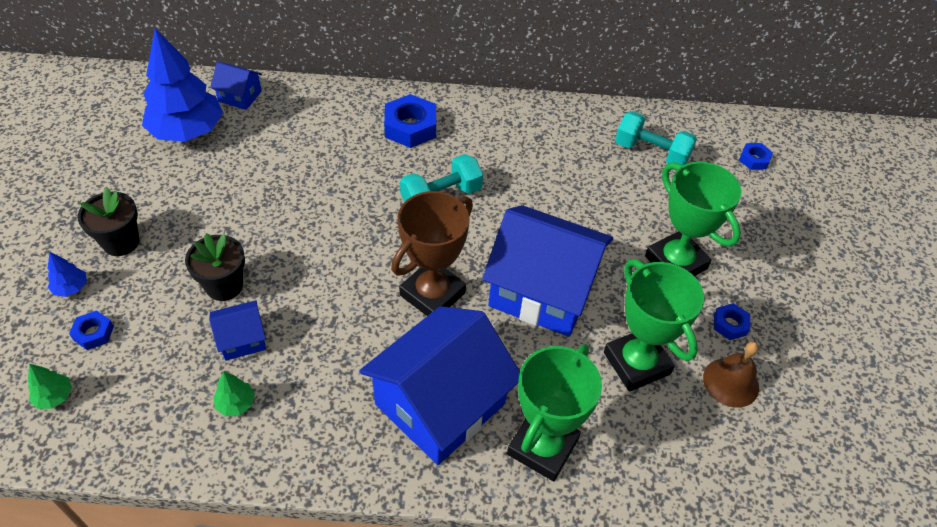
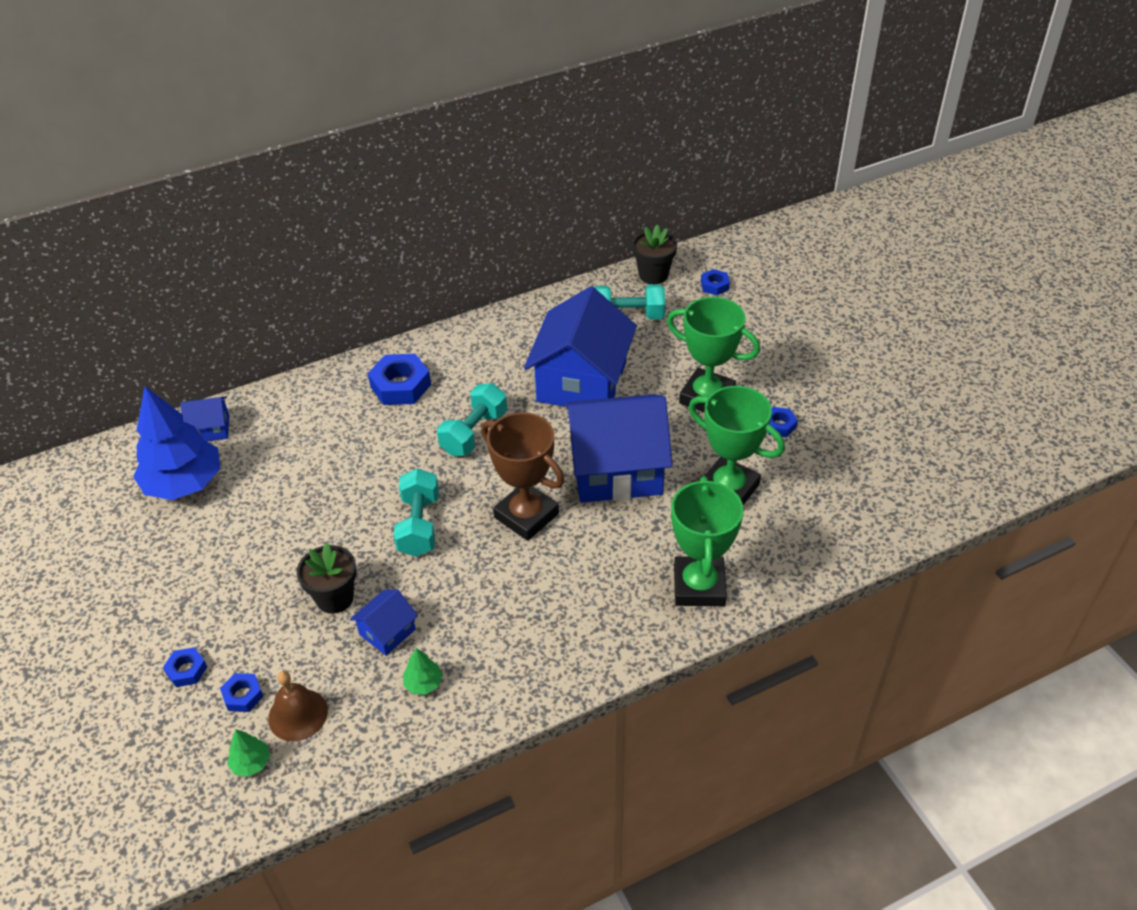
camera: 25 degrees left, 5 degrees down
(71, 288) = (187, 670): blue tree -> blue nut
(121, 242) = (202, 609): black flower pot -> black flower pot (653, 275)
(337, 257) = (419, 525): none -> turquoise dumbbell
(432, 294) = (526, 515): brown trophy -> brown trophy turned 60 degrees counterclockwise
(440, 404) = (596, 596): blue house -> blue house (581, 382)
(731, 382) = (807, 468): brown bell -> brown bell (298, 714)

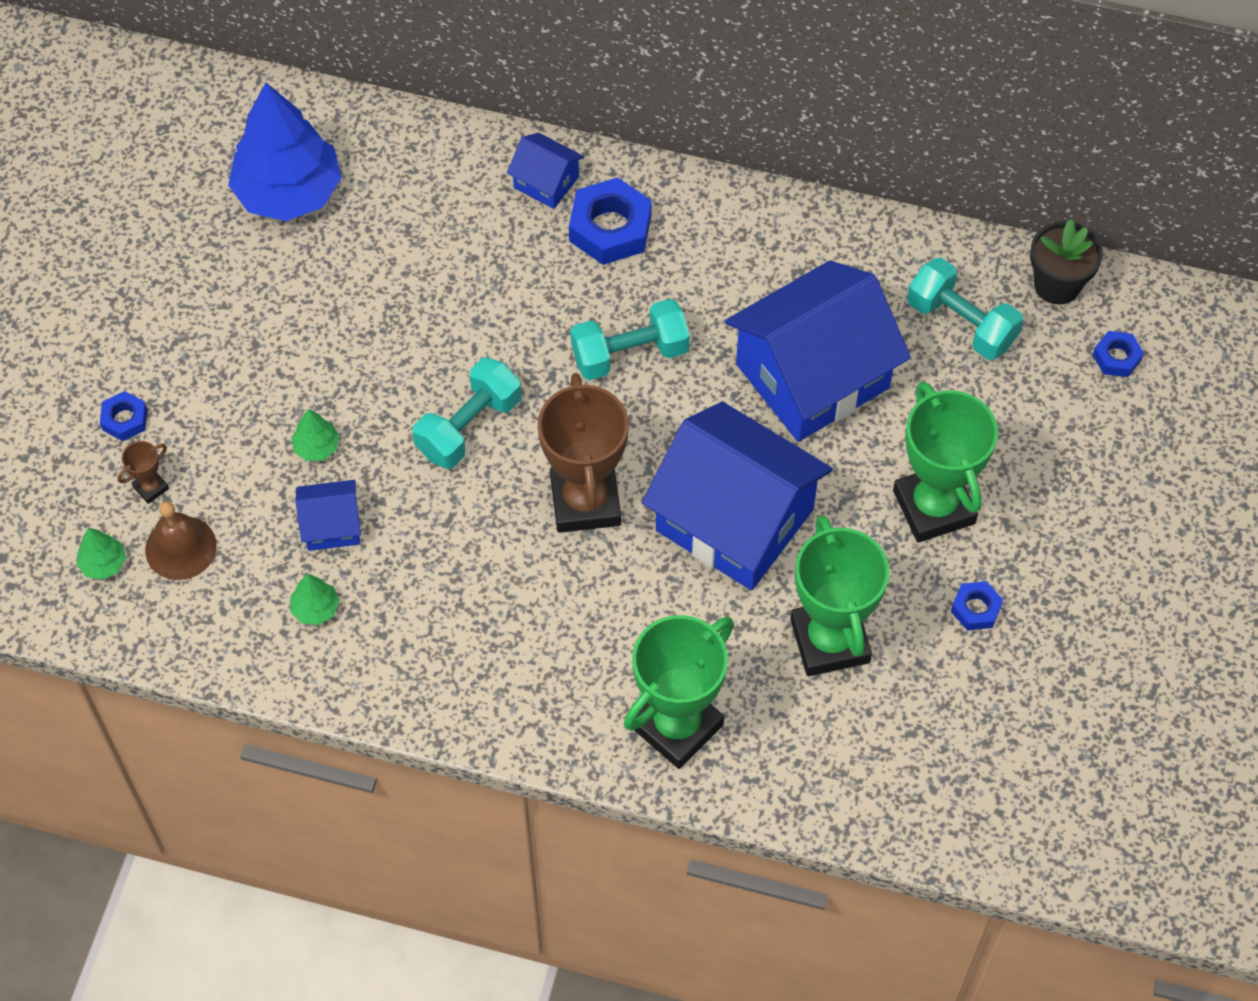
camera: 40 degrees right, 15 degrees up
(211, 429) = (369, 139): blue house -> blue house (546, 182)
(243, 695) = (151, 487): blue nut -> brown trophy
(334, 598) = (317, 447): black flower pot -> green tree

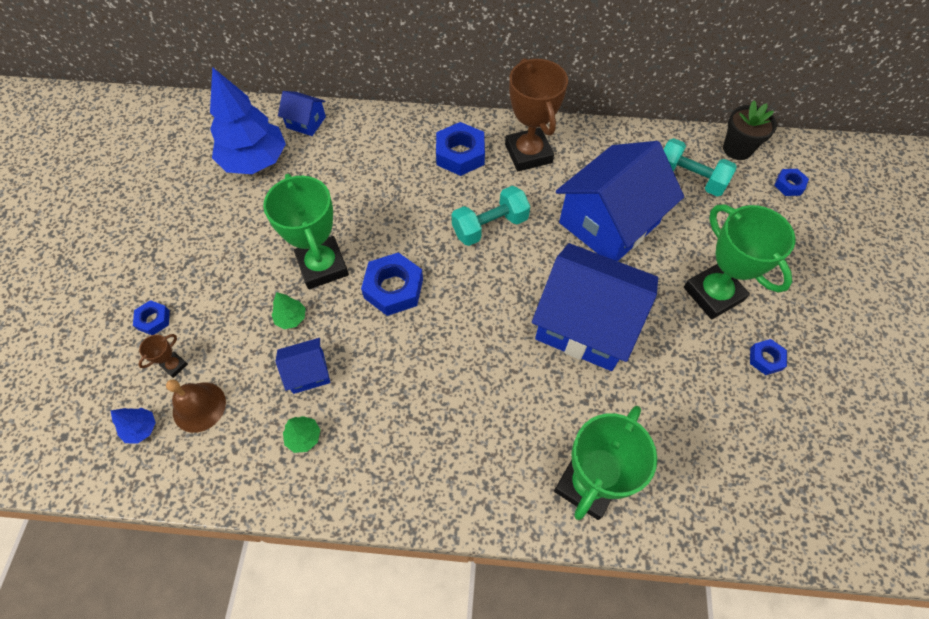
camera: 10 degrees left, 0 degrees up
(103, 563) = (141, 428): green tree -> blue tree
(469, 426) = (393, 288): turquoise dumbbell -> blue nut
(546, 182) = (415, 134): blue house -> blue house (306, 122)
(585, 501) = (482, 327): brown trophy -> brown trophy (528, 153)
(830, 641) = (676, 399): green trophy -> green trophy (322, 266)

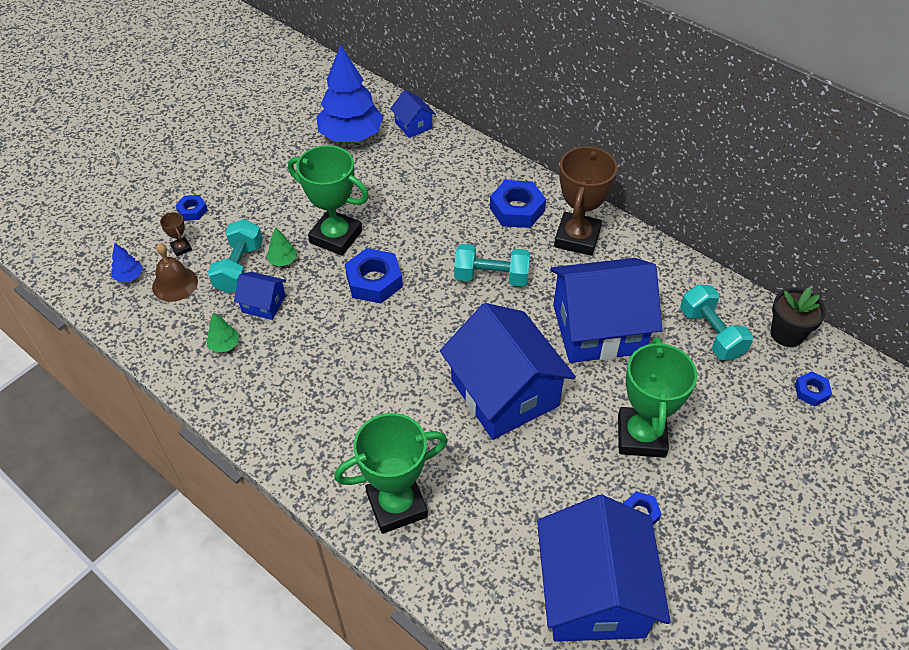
camera: 35 degrees right, 10 degrees down
(174, 365) = (181, 248): brown trophy -> brown trophy turned 75 degrees clockwise
(253, 350) = (239, 268): none -> turquoise dumbbell
(322, 266) = (336, 237): green trophy -> green trophy turned 75 degrees counterclockwise
(790, 449) = (593, 593): none -> blue house

